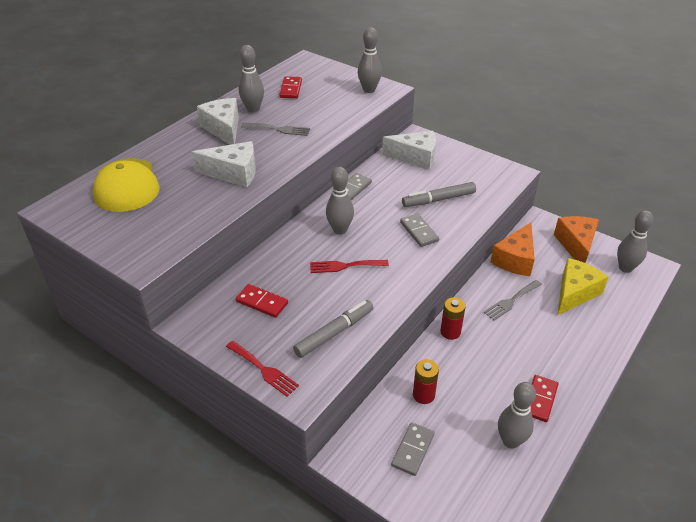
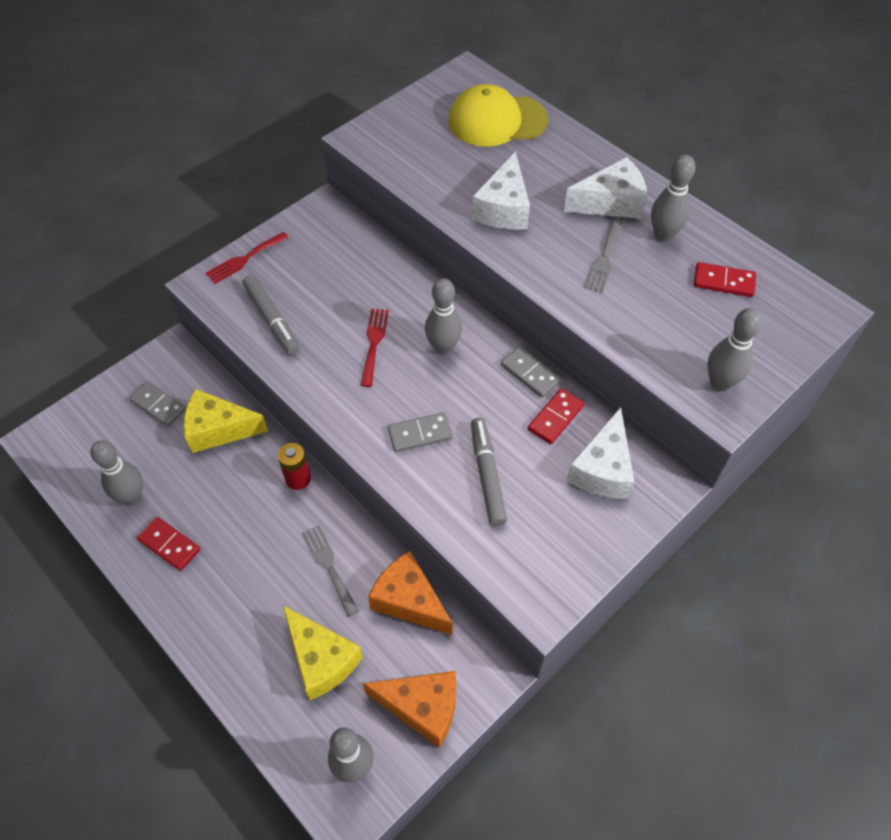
camera: 100 degrees right, 15 degrees up
(262, 302) = (337, 263): red domino -> red domino (555, 418)
(423, 395) = (219, 429): red battery -> yellow cheese

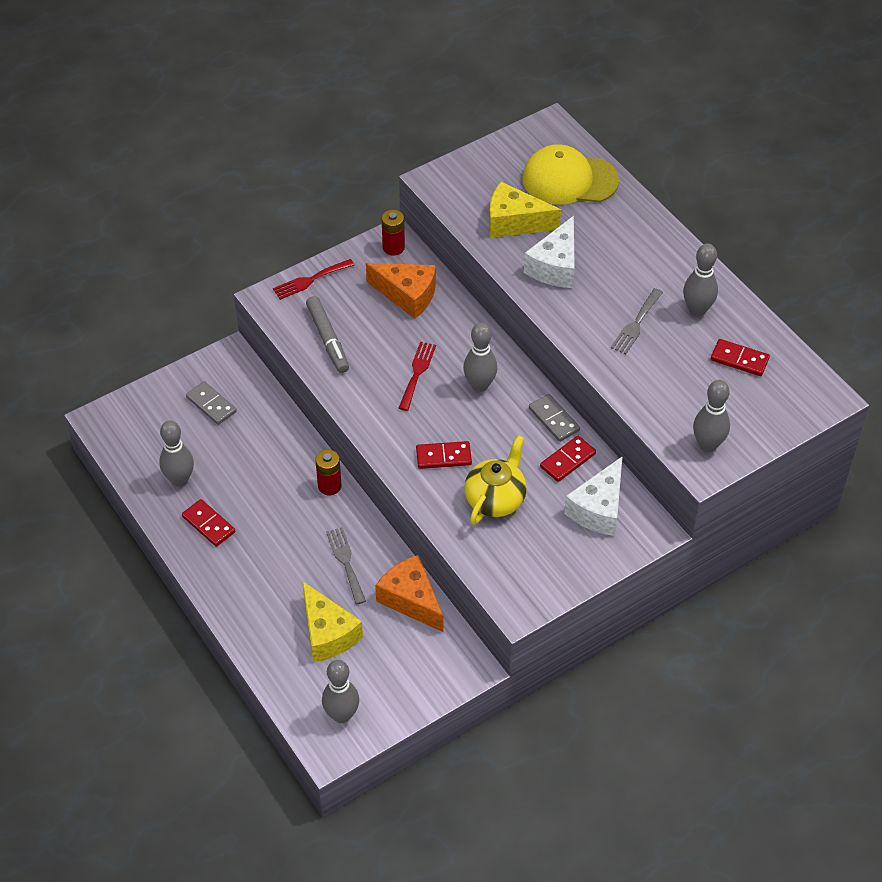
camera: 10 degrees right, 5 degrees down
(219, 429) = (263, 433): yellow cheese -> yellow cheese (514, 222)
(326, 215) = (393, 247): none -> red battery
(420, 434) = (443, 457): grey domino -> red domino
(422, 707) = (406, 682): orange cheese -> orange cheese (407, 295)
(487, 475) = (495, 499): grey marker -> yellow teapot
(610, 203) = (656, 273): white cheese -> none

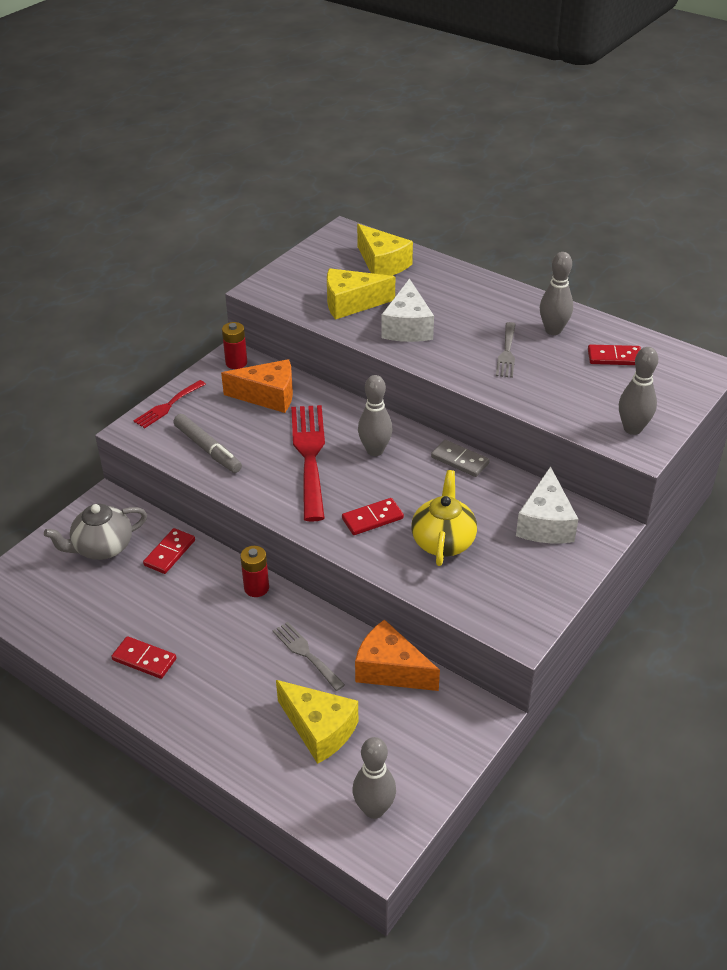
camera: 20 degrees left, 10 degrees down
(179, 479) = (95, 625): grey bowling pin -> none
(211, 404) = (102, 548): grey domino -> grey teapot
(417, 373) = (309, 455): red fork -> red fork, size x1.87
(568, 460) = (492, 490): red domino -> red domino (170, 553)
(569, 180) = (382, 264): yellow cap -> yellow cheese

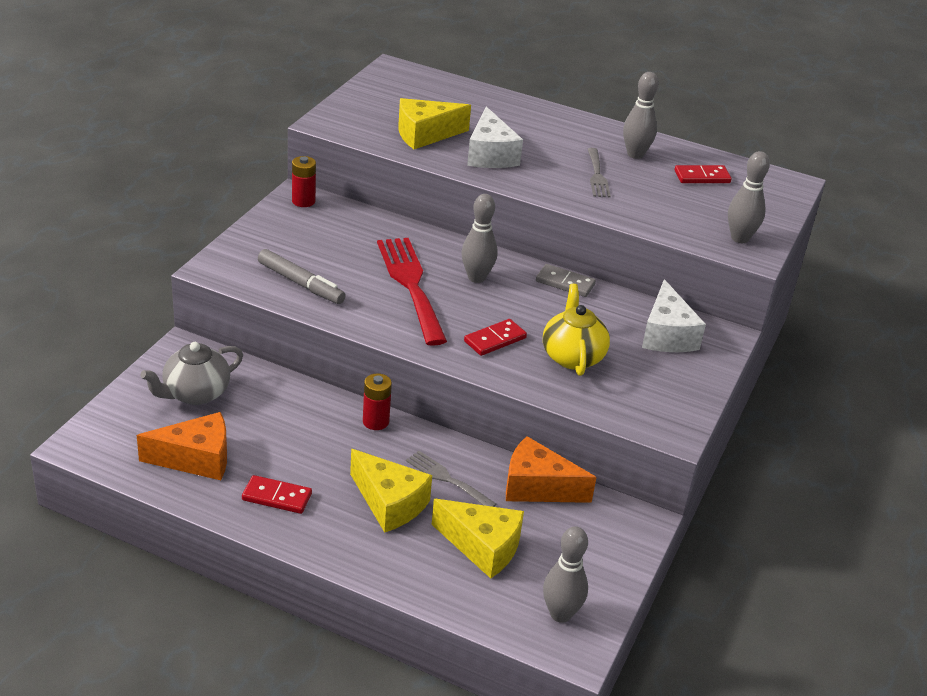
camera: 15 degrees left, 5 degrees down
(167, 406) = (243, 244): red fork -> none
(170, 553) = (271, 394): red domino -> none
(268, 396) = (348, 231): orange cheese -> orange cheese (196, 459)
(382, 264) = (444, 97): yellow cheese -> yellow cheese (390, 503)

